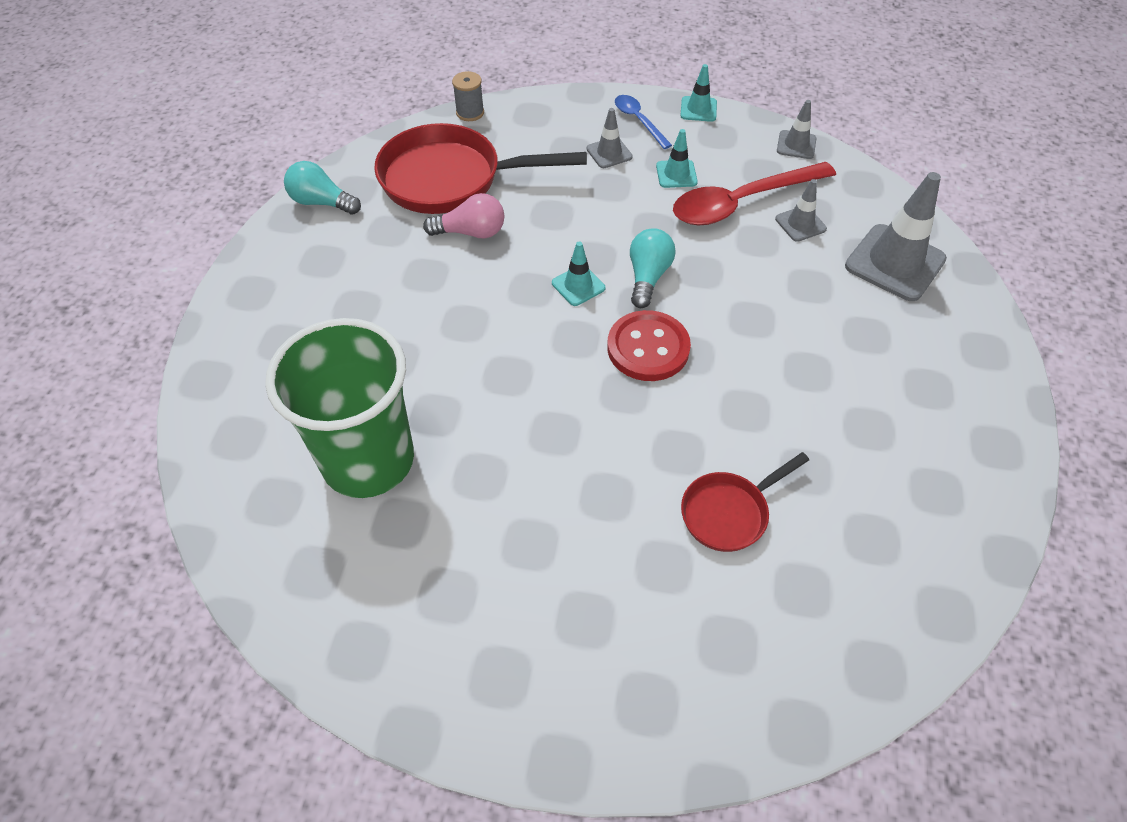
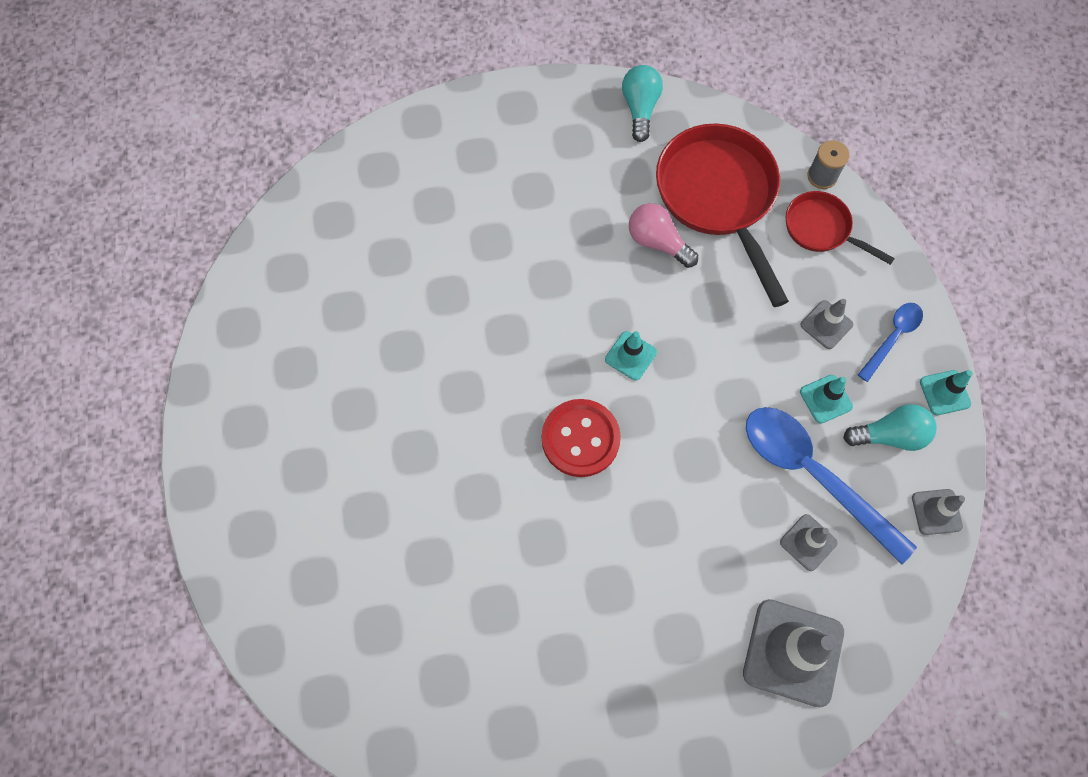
camera: 70 degrees right, 15 degrees up
(368, 460) = (388, 266): green cup -> none
(471, 232) = (657, 242): pink light bulb -> pink light bulb turned 150 degrees clockwise
(648, 277) = (668, 413): turquoise light bulb -> turquoise light bulb (889, 435)
(729, 512) = (430, 553): red pan -> red pan (821, 229)
(741, 202) = (813, 475): red spoon -> blue spoon

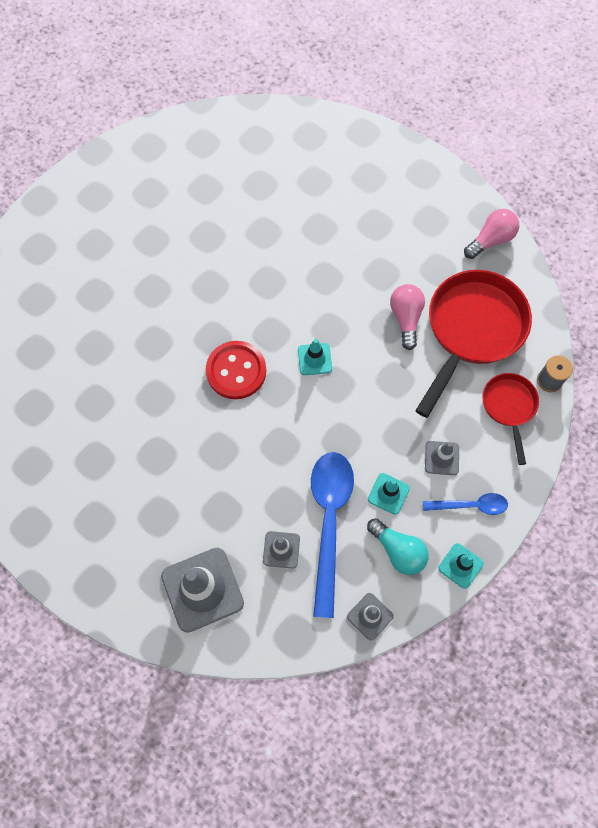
camera: 50 degrees right, 0 degrees up
(640, 108) = (491, 240): turquoise light bulb -> pink light bulb

